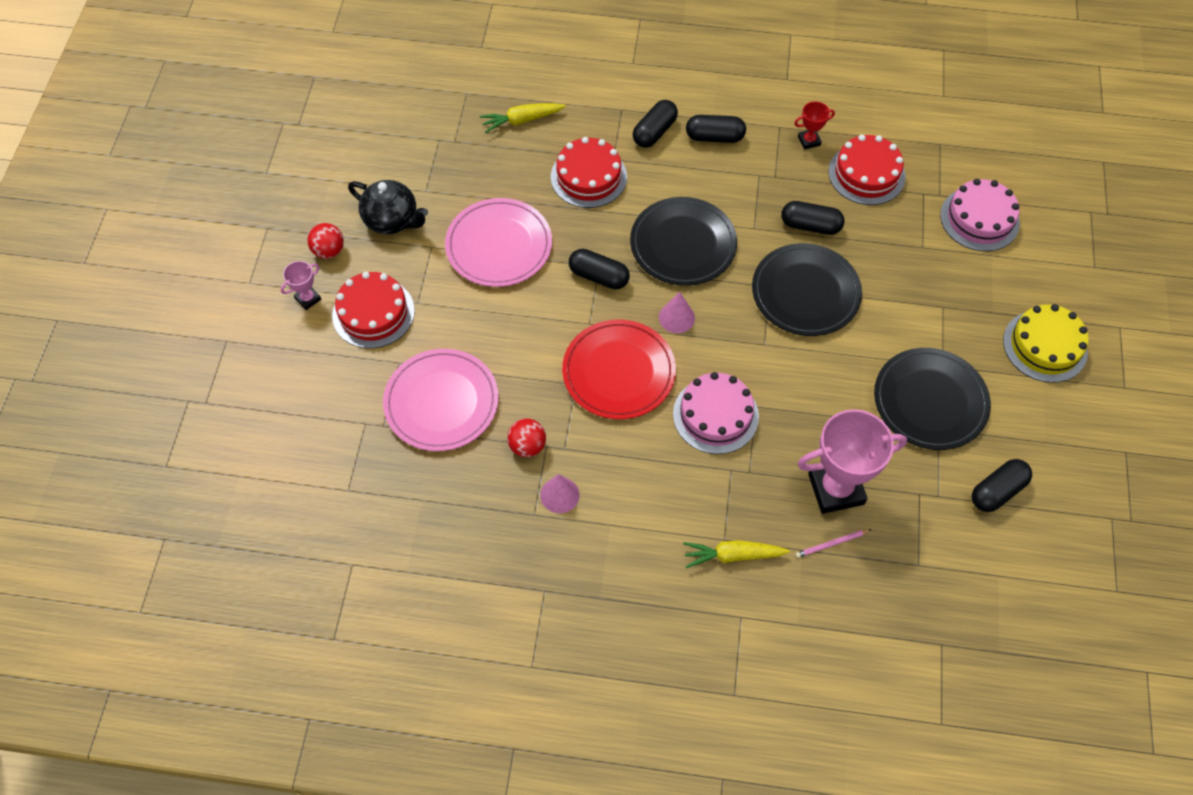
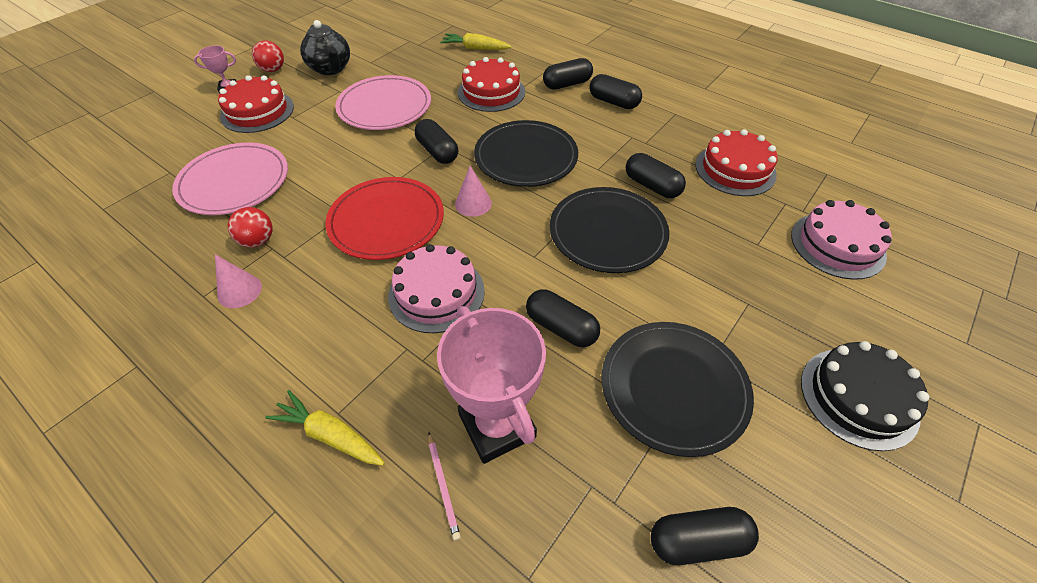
camera: 30 degrees right, 10 degrees down
(809, 141) = (695, 130): red trophy -> none
(827, 395) = (561, 327): none -> black capsule
(831, 544) = (443, 486): pink pencil -> pink pencil turned 120 degrees counterclockwise
(836, 489) = (497, 426): pink trophy -> pink trophy turned 45 degrees clockwise
(1045, 346) = (858, 397): yellow cake -> black cake

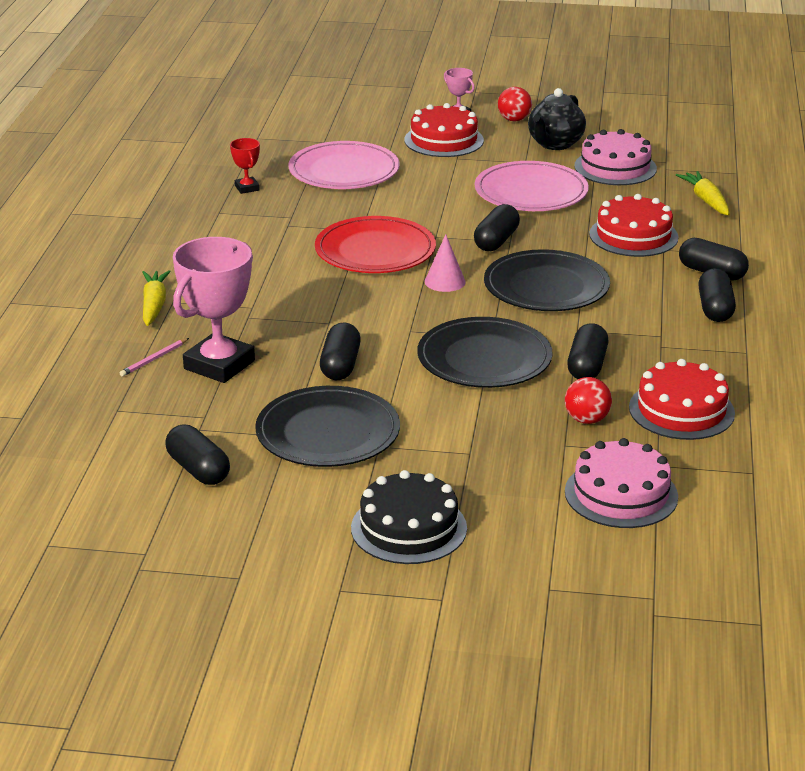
camera: 60 degrees right, 20 degrees down
(183, 255) = (247, 188): none -> red trophy
(239, 291) = (237, 223): pink cone -> none
(258, 241) = (292, 208): red ball -> red ball (586, 420)
(436, 293) = (319, 300): pink cake -> pink cake (615, 167)

